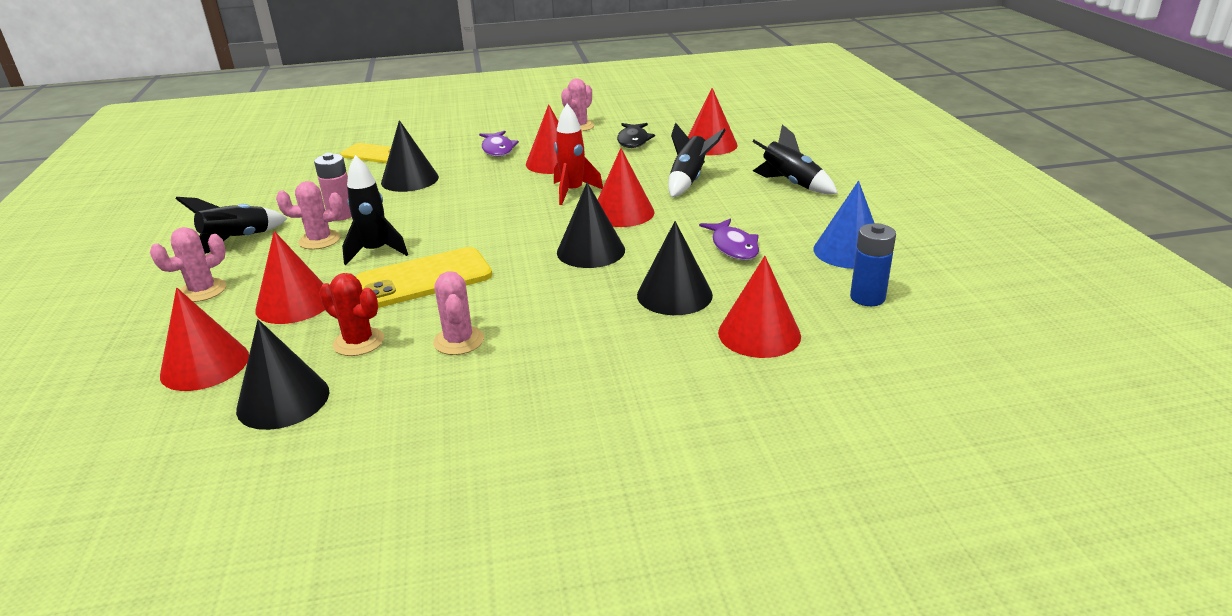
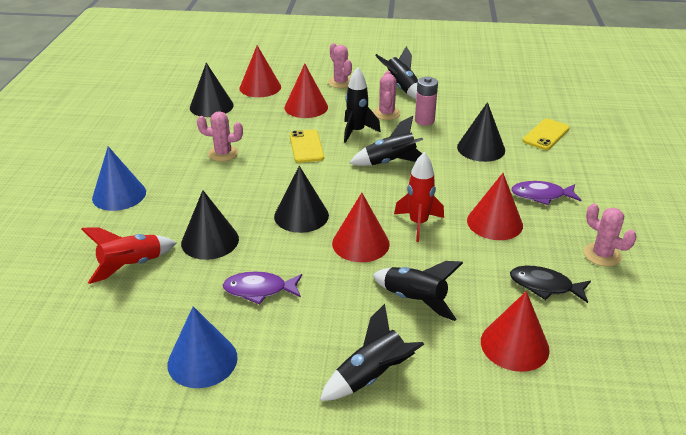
camera: 105 degrees right, 5 degrees up
(358, 342) = (248, 125): red cactus -> none
(424, 279) = (306, 146): yellow phone -> yellow phone, size x0.67
(453, 220) = (390, 162): none -> black rocket
(614, 403) = (119, 195): none -> blue cone
(759, 334) = (132, 266): red cone -> red rocket
(867, 298) = (126, 339): blue battery -> none

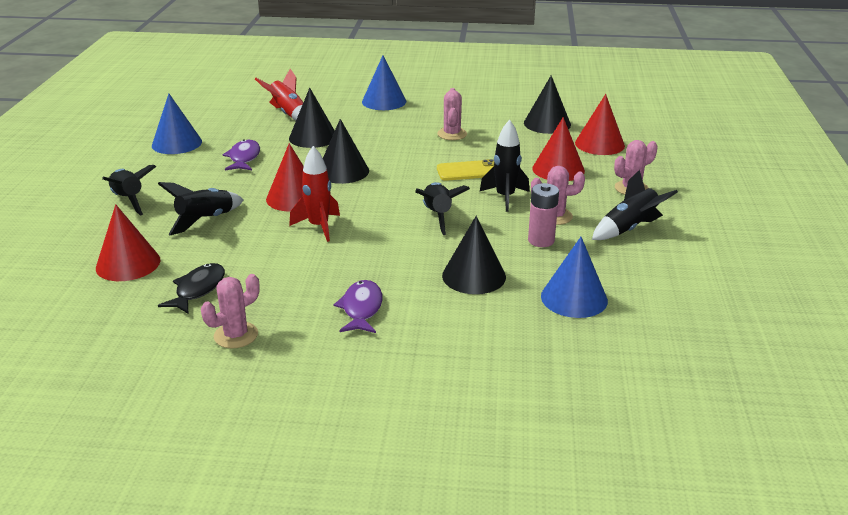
camera: 90 degrees right, 5 degrees down
(494, 222) = (312, 271): red cone -> none
(498, 114) = (574, 298): none -> blue cone
(546, 135) = (518, 333): yellow phone -> none

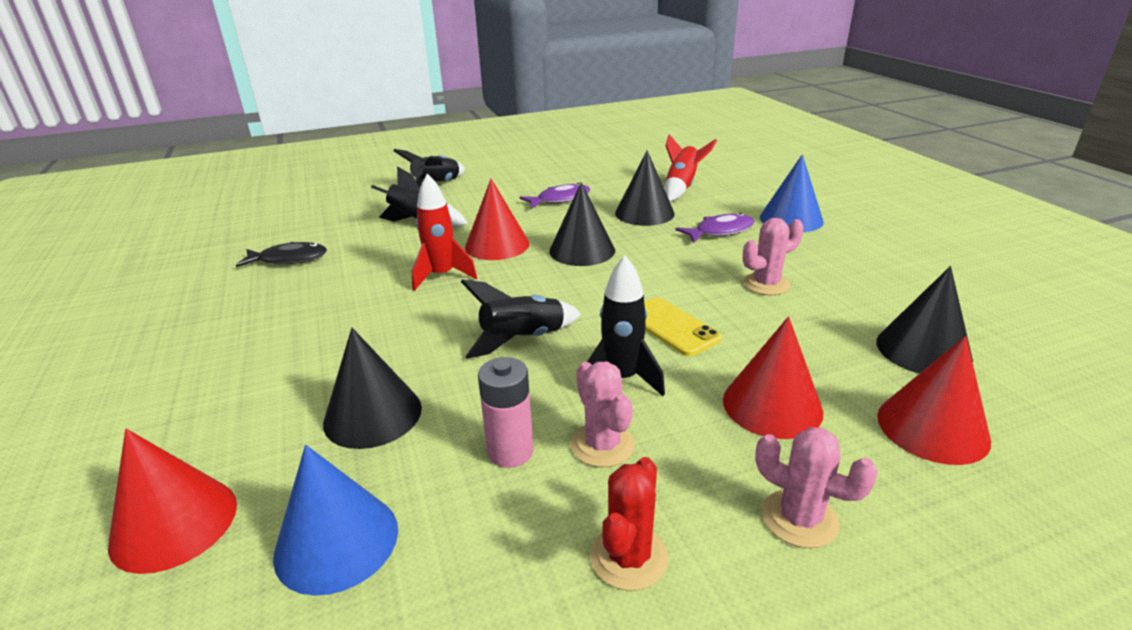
camera: 65 degrees right, 0 degrees up
(128, 264) = (325, 220): red cone -> red cone (174, 523)
(177, 143) = (558, 168): blue cone -> none
(236, 335) = (206, 301): pink cactus -> none
(361, 308) = (268, 354): purple fish -> purple fish (720, 231)
(629, 228) = (629, 557): black rocket -> red cactus

